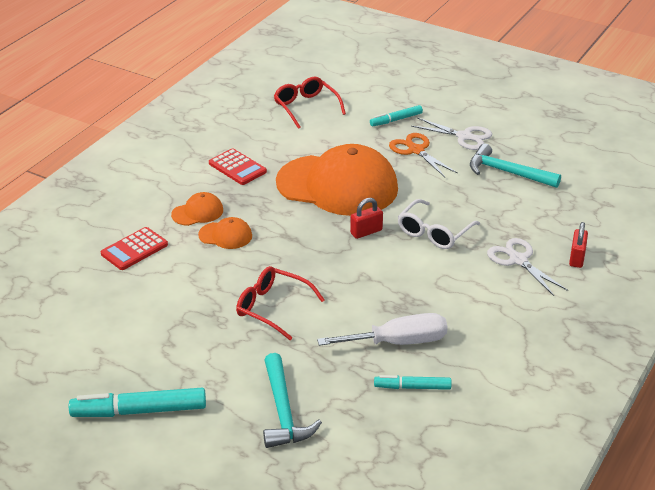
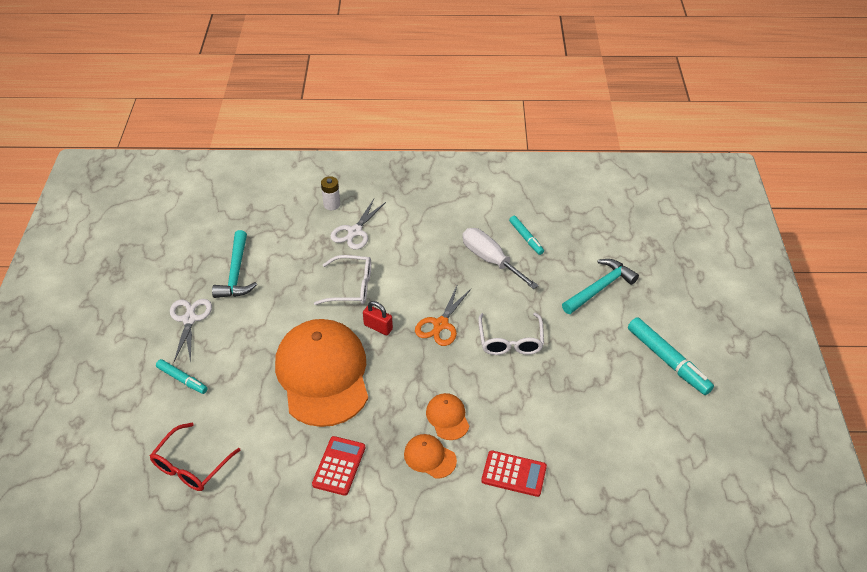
camera: 120 degrees left, 10 degrees up
(272, 308) = (510, 341): red glasses -> white glasses
(416, 150) = (232, 343): orange scissors -> orange scissors (440, 325)
(577, 258) = (332, 204): red padlock -> white battery

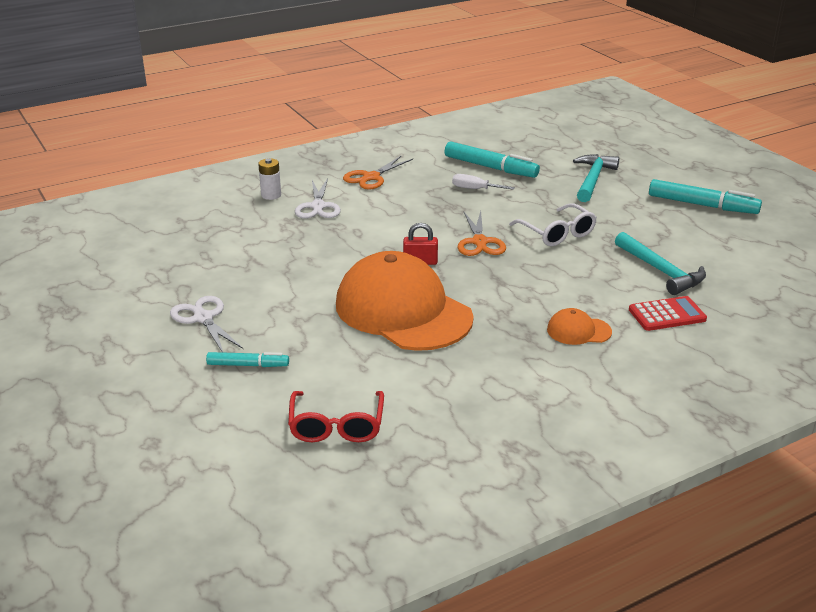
camera: 30 degrees left, 15 degrees down
(236, 273) = (219, 269): turquoise hammer -> turquoise hammer (660, 271)
(339, 466) = (498, 368): red calculator -> none
(351, 287) = (359, 243): white glasses -> none
(421, 213) = (371, 177): none -> orange scissors
(447, 417) = (562, 299): orange cap -> none
(490, 260) = (475, 189): white screwdriver -> white screwdriver, size x0.58
(526, 238) = (490, 167): turquoise marker -> turquoise marker, size x1.71

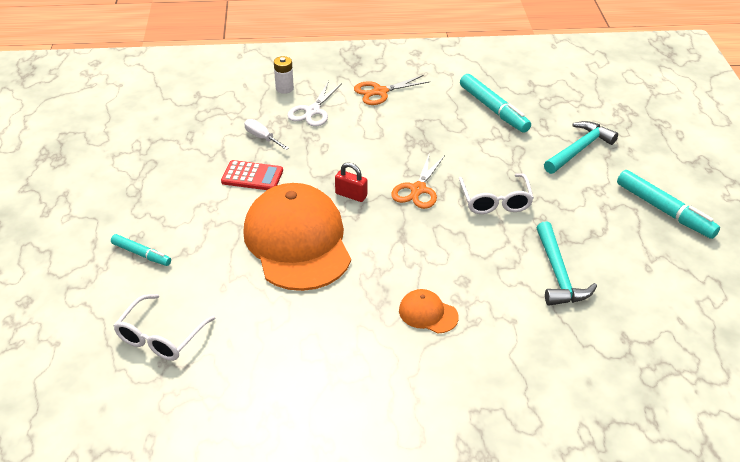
camera: 25 degrees right, 10 degrees up
(203, 318) = (143, 197): white scissors -> none
(336, 426) = (160, 337): red glasses -> white glasses
(475, 189) = (460, 130): white screwdriver -> white screwdriver (262, 137)
(667, 314) = (523, 324): red calculator -> red calculator (252, 176)

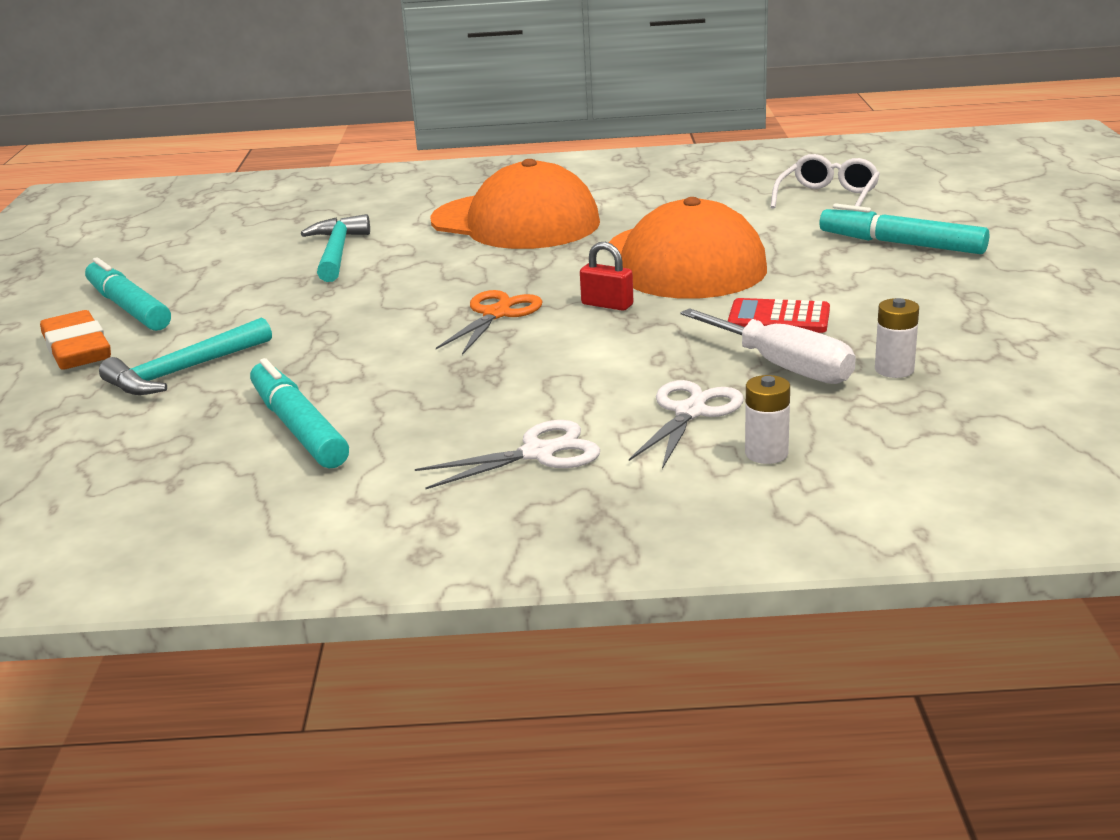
camera: 175 degrees left, 15 degrees down
(141, 254) = (901, 244): turquoise marker -> turquoise marker, size x1.71
(209, 133) = (894, 369): none -> white battery
(262, 137) = (783, 367): white screwdriver -> white screwdriver, size x1.72
(380, 92) = (538, 453): orange scissors -> white scissors
(428, 313) = (515, 222): orange cap -> orange cap, size x2.41
(495, 201) = (378, 307): white glasses -> none
(659, 171) = (77, 349): none -> orange eraser

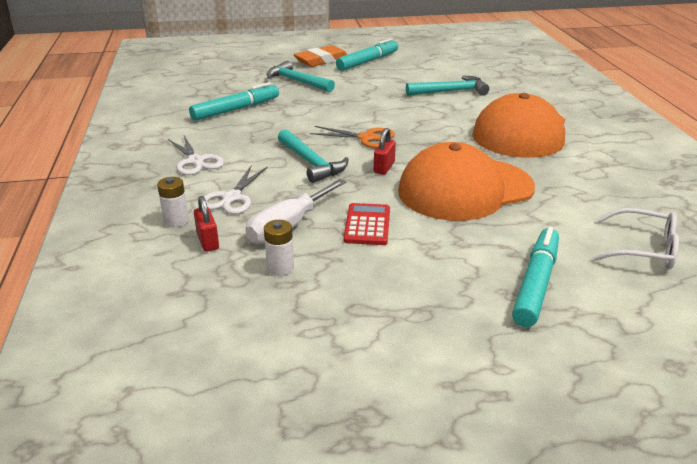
camera: 80 degrees right, 5 degrees up
(576, 354) = (311, 163): none -> turquoise hammer
(690, 412) = (232, 198): white scissors -> white scissors turned 90 degrees clockwise
(829, 423) = (207, 241): none -> red padlock

